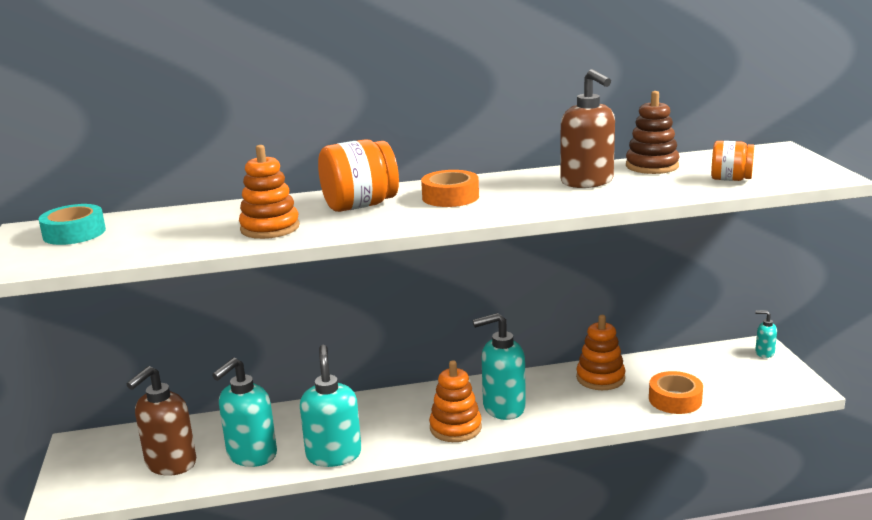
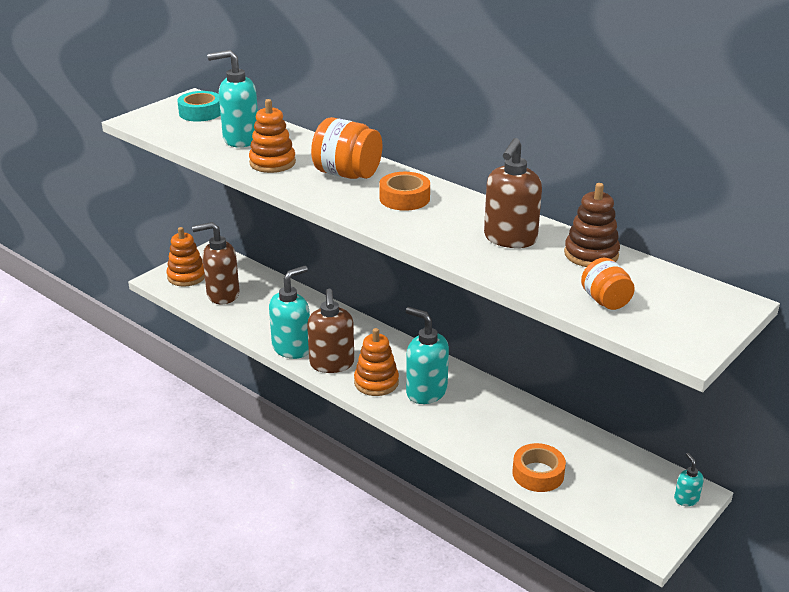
camera: 50 degrees right, 10 degrees up
(251, 455) = (260, 318): turquoise soap dispenser -> turquoise soap dispenser (240, 139)
(393, 441) = (332, 364): none -> brown soap dispenser
(600, 378) = (524, 421): orange stacking toy -> orange stacking toy (186, 276)

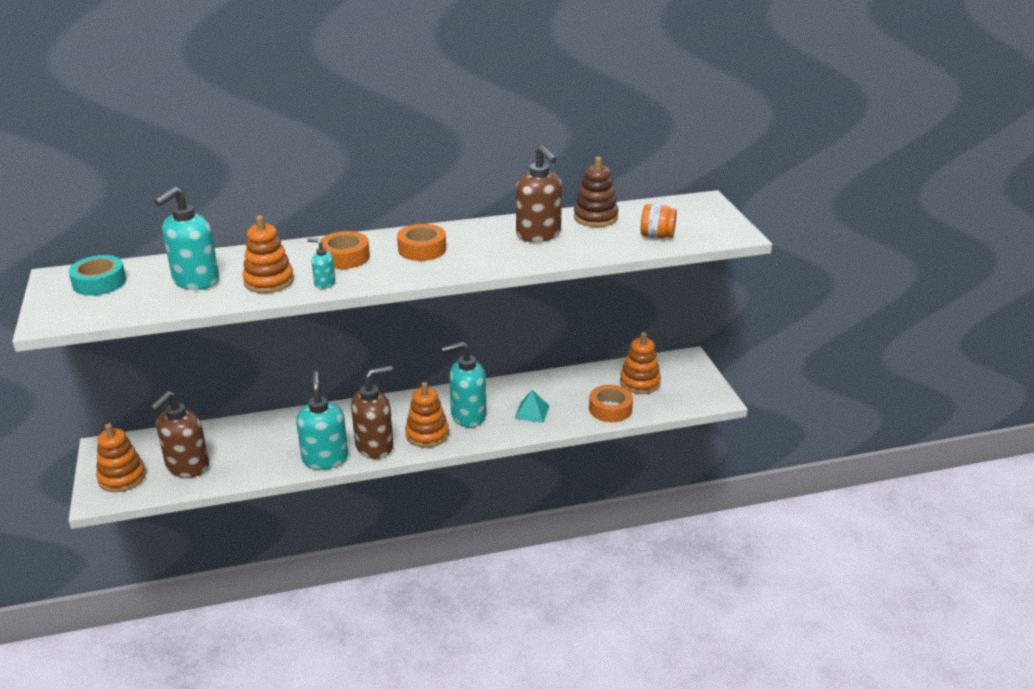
camera: 55 degrees left, 0 degrees up
(332, 364) = (375, 446): brown soap dispenser -> brown soap dispenser turned 60 degrees counterclockwise
(347, 174) = (345, 257): orange jar -> orange tape
(474, 426) = (532, 412): none -> turquoise pyramid
(607, 475) = (640, 382): none -> orange stacking toy
(686, 499) = (691, 365): turquoise soap dispenser -> turquoise soap dispenser (324, 283)

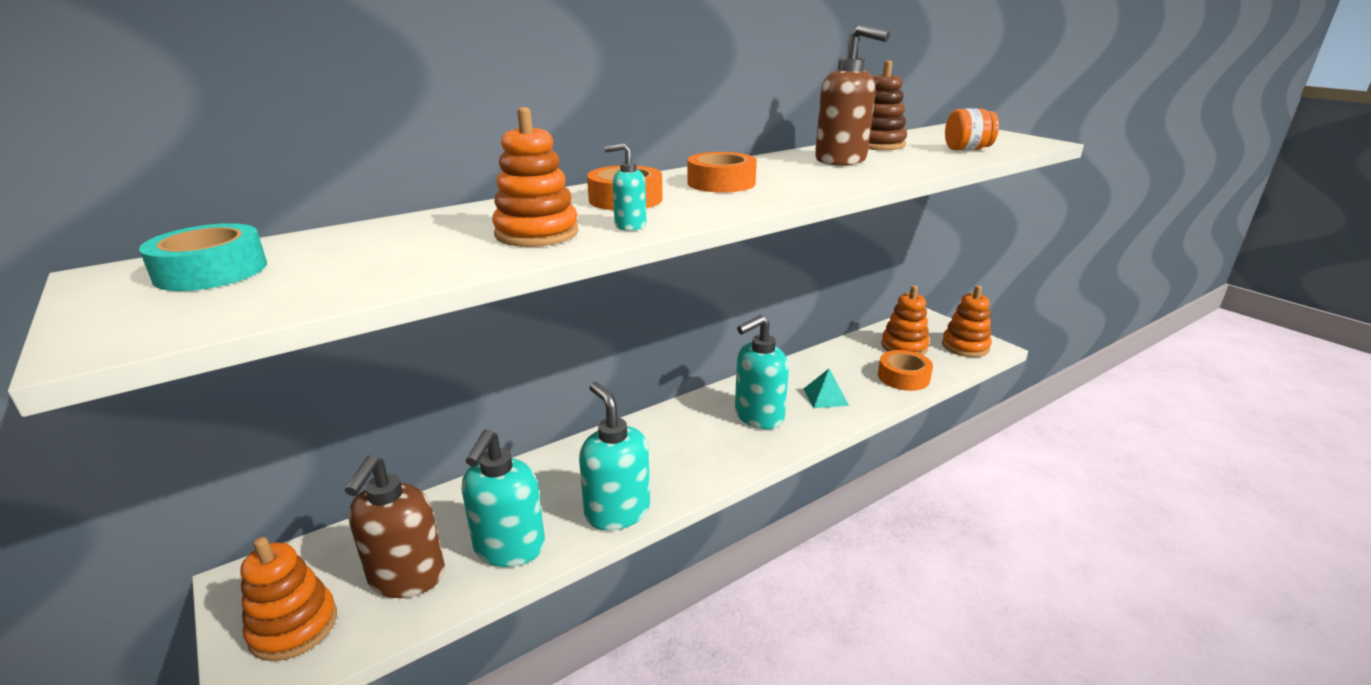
camera: 20 degrees left, 5 degrees down
(195, 281) = (406, 247): turquoise soap dispenser -> turquoise soap dispenser (509, 548)
(375, 446) = (674, 479): brown soap dispenser -> none
(427, 434) = (728, 448): orange stacking toy -> orange stacking toy (965, 346)

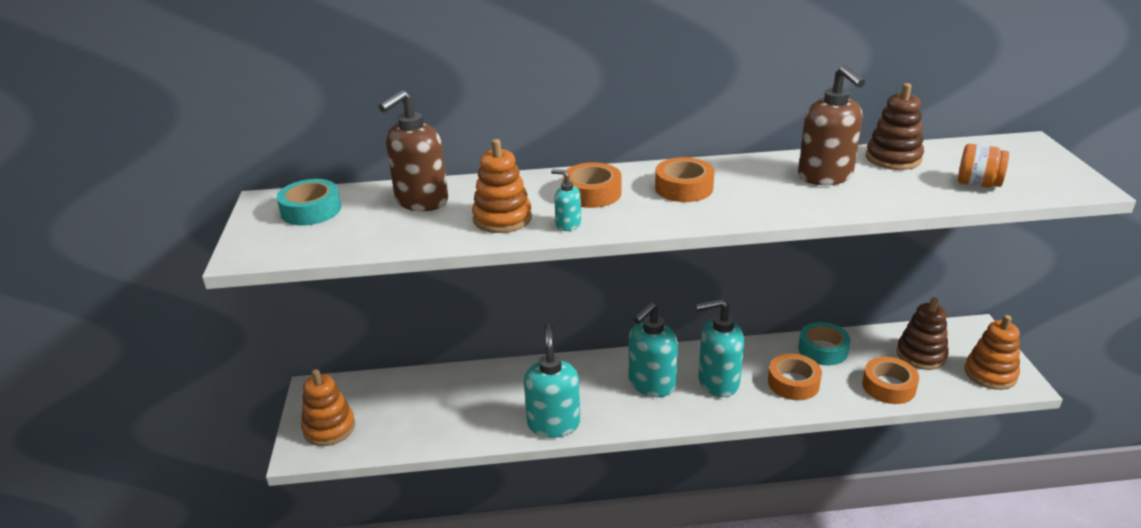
camera: 30 degrees right, 5 degrees up
(406, 577) = (400, 421): brown soap dispenser -> brown soap dispenser (421, 201)
(509, 548) = (469, 424): turquoise soap dispenser -> turquoise soap dispenser (651, 384)
(825, 363) = (822, 349): none -> turquoise tape
(825, 397) = (793, 383): turquoise pyramid -> orange tape
(904, 346) = (921, 355): orange stacking toy -> brown stacking toy

